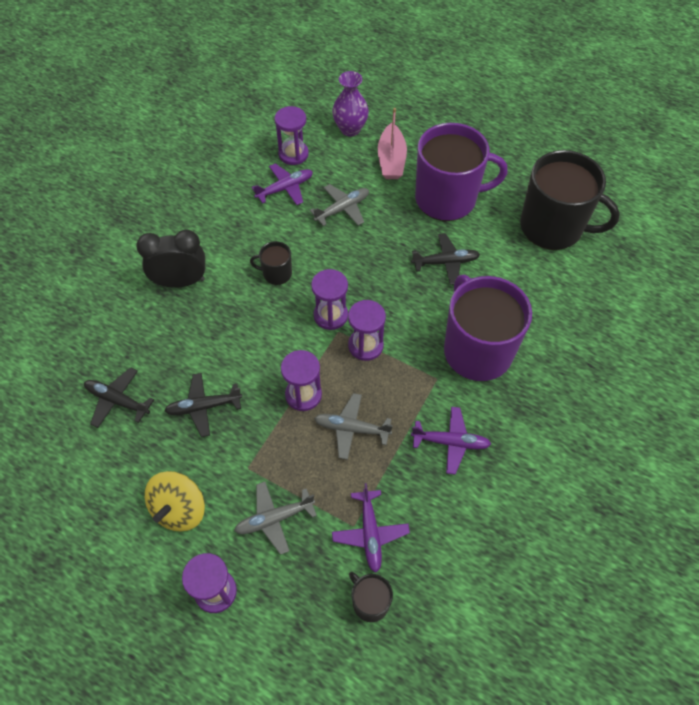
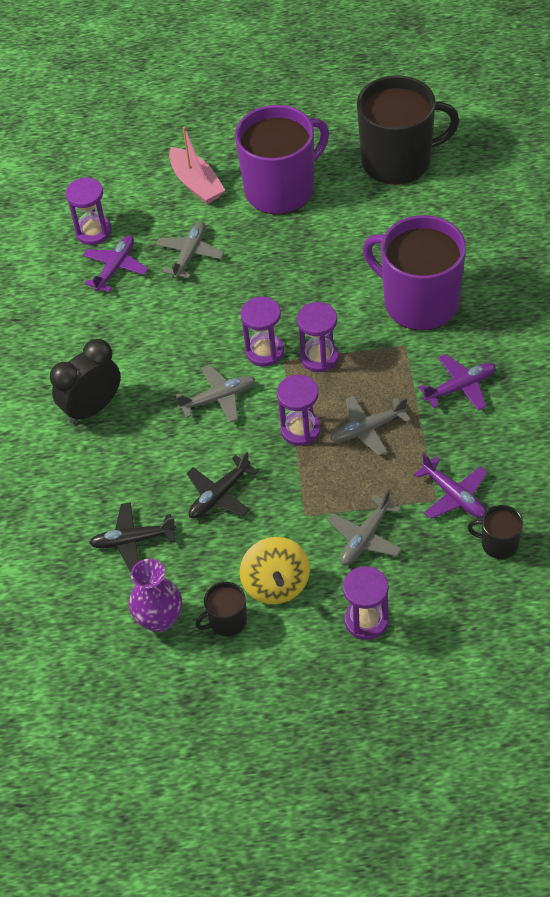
camera: 30 degrees left, 5 degrees down
(268, 330) = (218, 398): none -> grey plane
(276, 273) = (180, 346): black mug -> black mug (227, 621)
(350, 129) = (129, 177): purple vase -> purple vase (159, 619)
(445, 262) = (328, 246): black plane -> none

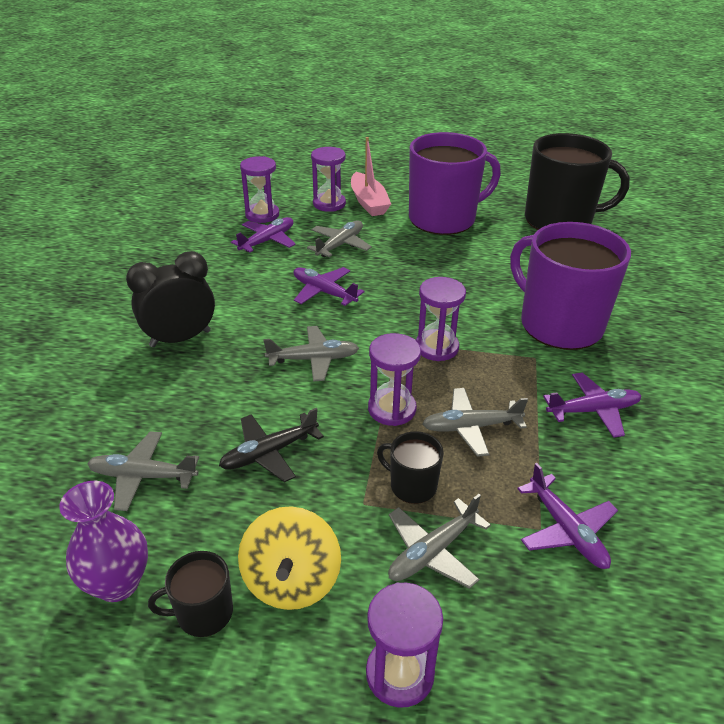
camera: 10 degrees right, 15 degrees down
(133, 540) = (143, 476): black plane -> grey plane
(198, 320) = (324, 292): none -> purple plane
(264, 351) = (380, 330): purple hourglass -> purple hourglass (329, 204)
(498, 543) = (622, 613): black mug -> black mug (412, 485)

